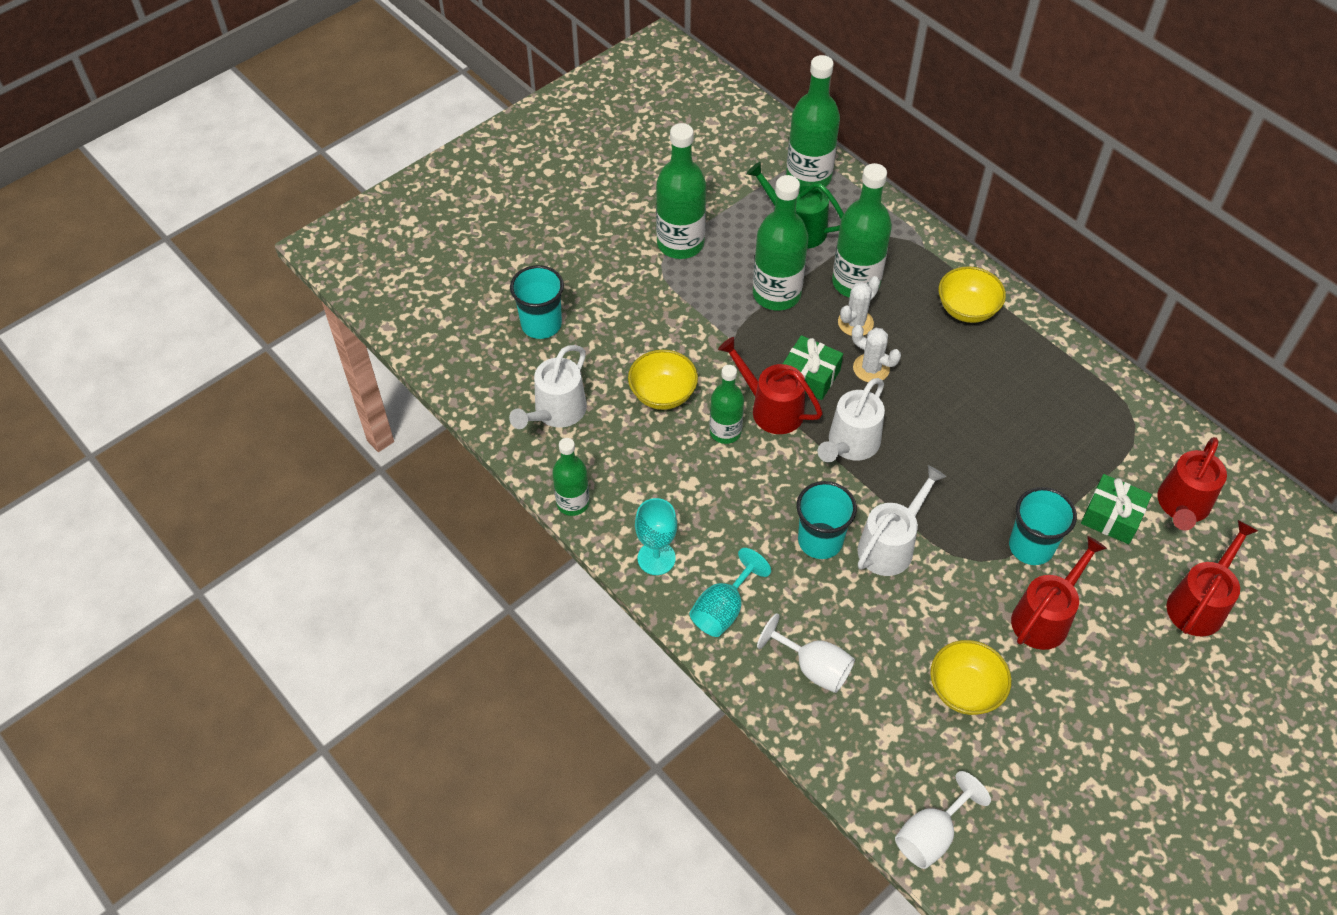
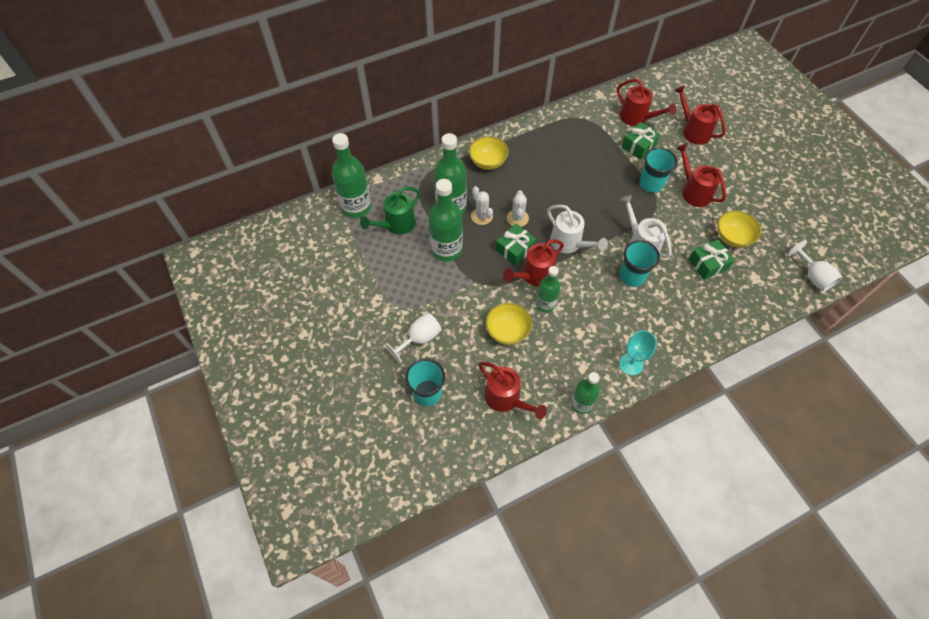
camera: 75 degrees left, 5 degrees up
(556, 412) = (506, 399): white watering can -> red watering can
(680, 243) = (385, 291): green bottle -> none
(723, 609) = (671, 336): turquoise goblet -> none
(813, 667) = (713, 301): white goblet -> white goblet (419, 339)
(871, 368) = (517, 218): white cactus -> white cactus turned 45 degrees counterclockwise
(889, 653) = (708, 264): none -> green gift

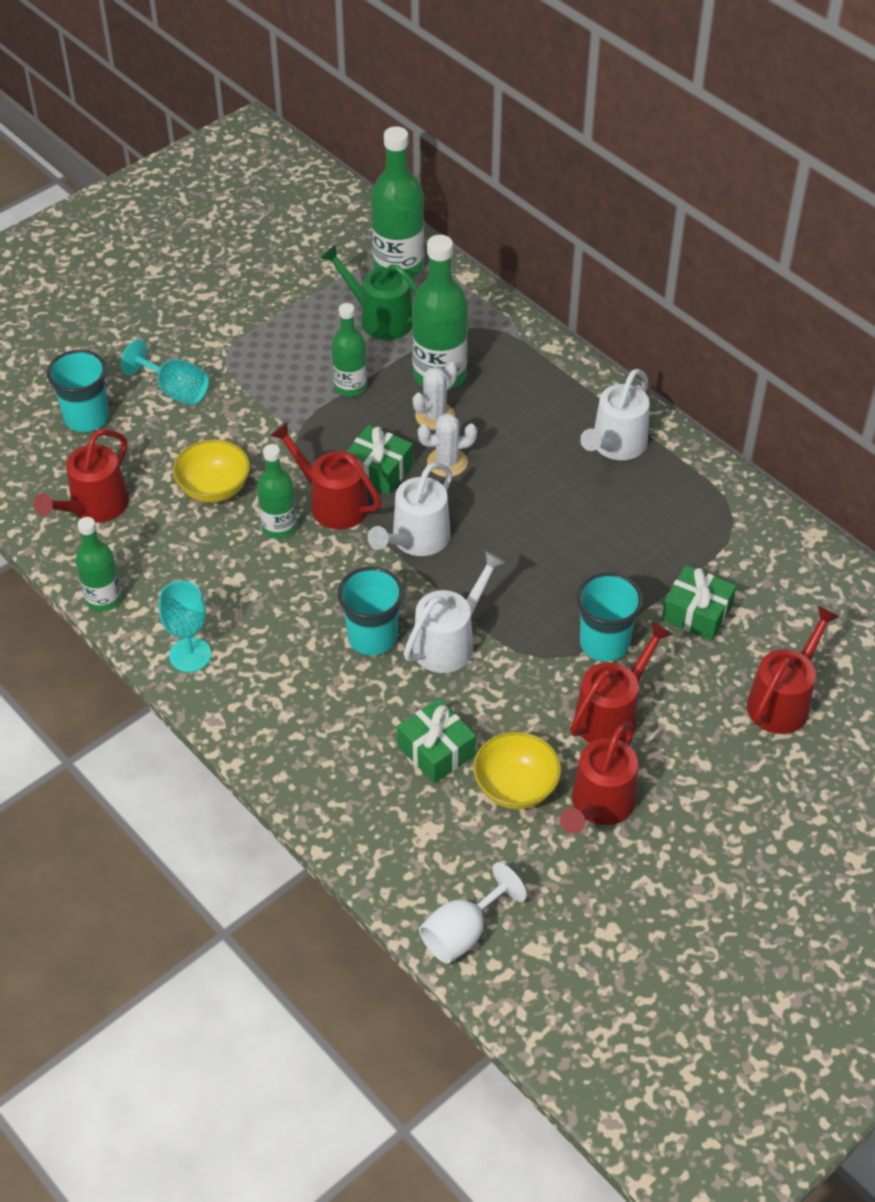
camera: 75 degrees right, 10 degrees down
(419, 339) = (175, 390): white goblet -> turquoise goblet
(446, 249) = (350, 386): green bottle -> green bottle, size x0.61
(488, 162) = (560, 402): yellow bowl -> none
(525, 148) = (615, 446): none -> white watering can
(637, 118) = (775, 602): red watering can -> red watering can (599, 806)

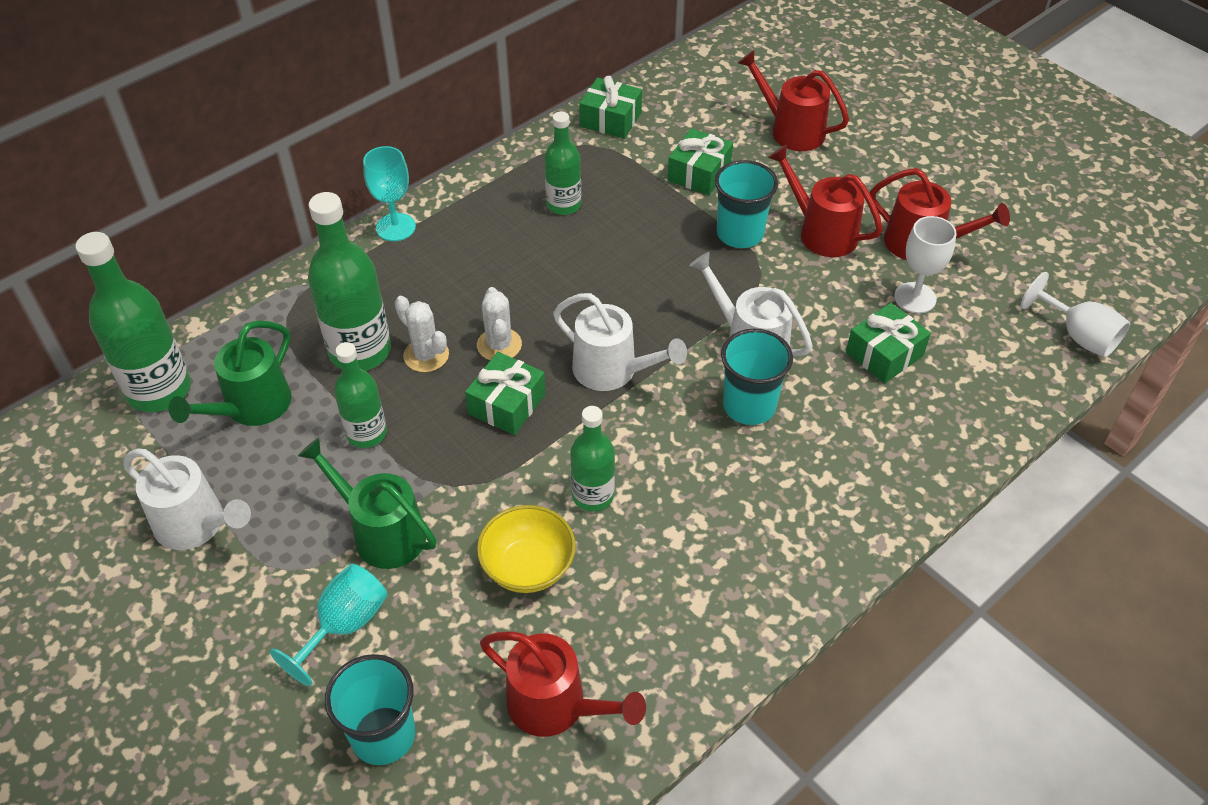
camera: 90 degrees left, 0 degrees up
(103, 599) = (713, 677): green bottle -> green bottle (563, 205)
(190, 655) = (791, 574): turquoise goblet -> turquoise goblet (396, 227)
(254, 403) = (381, 532): none -> green watering can
(332, 503) = (556, 446): red watering can -> none
(515, 787) = (915, 298): yellow bowl -> white goblet
(615, 446) = (485, 216): white watering can -> white watering can (197, 525)
(777, 539) = (610, 119): none -> green gift

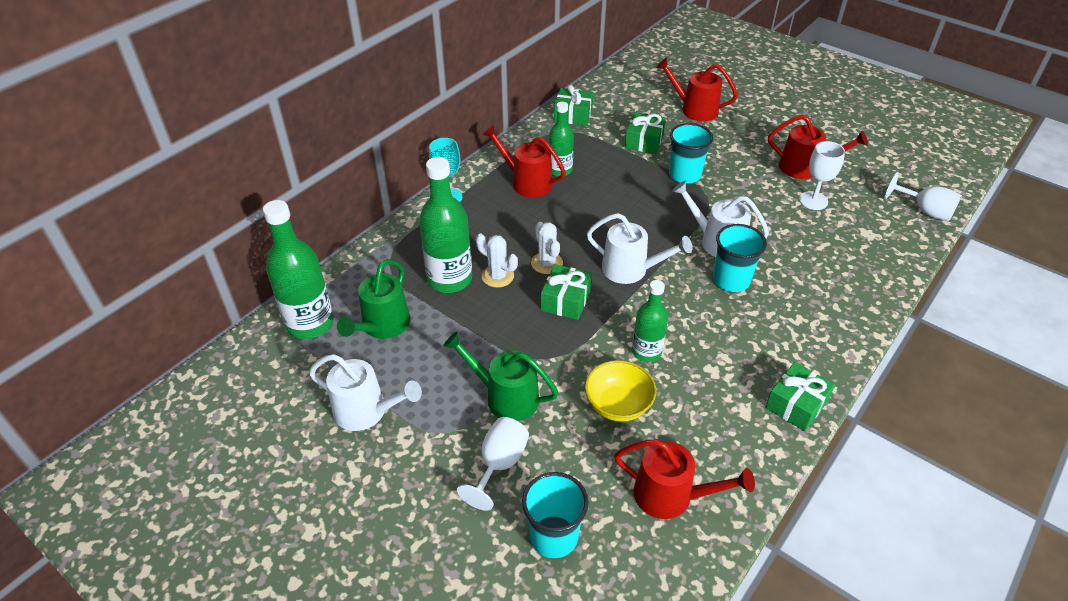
camera: 10 degrees left, 5 degrees down
(344, 625) = (499, 464): turquoise goblet -> white goblet
(366, 433) = (472, 332): green bottle -> none
(821, 232) = (737, 168): red watering can -> red watering can (526, 182)
(884, 354) = (807, 237): green gift -> green gift (796, 404)

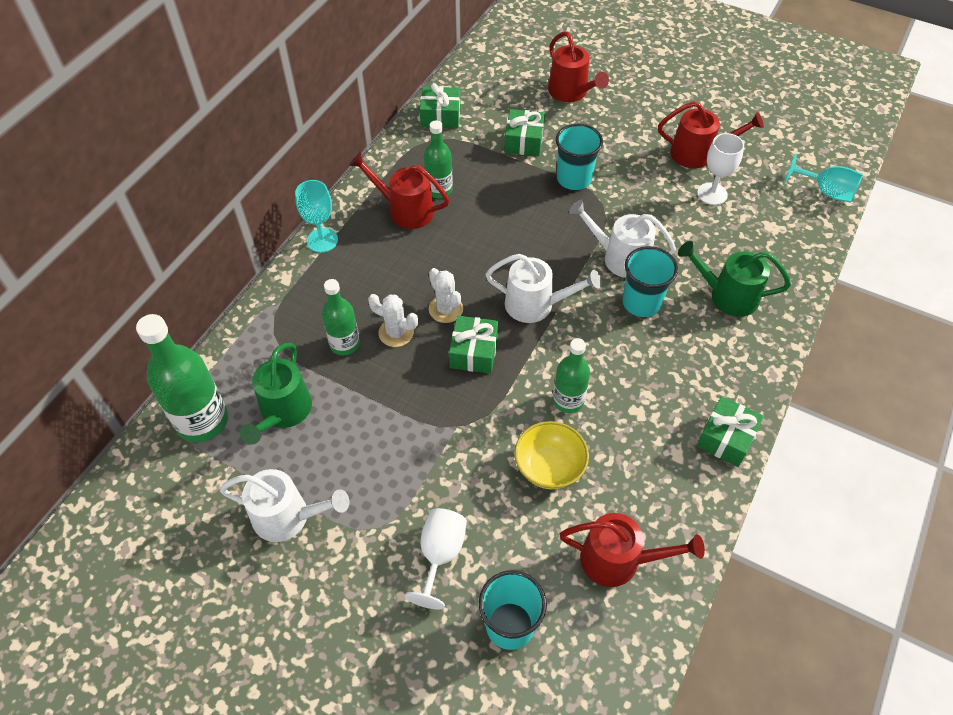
camera: 10 degrees left, 10 degrees up
(449, 279) = (344, 344): green bottle -> green bottle, size x0.61
(505, 397) = (431, 476): green watering can -> green watering can (726, 295)
(694, 109) = (571, 93): red watering can -> red watering can turned 135 degrees counterclockwise
(925, 211) = (825, 191): white goblet -> turquoise goblet

